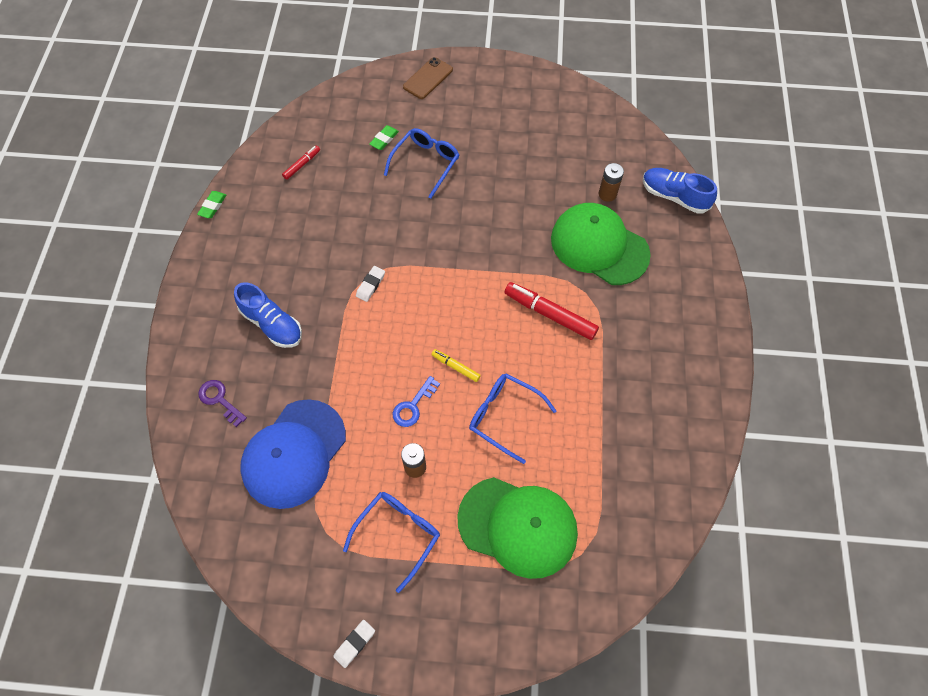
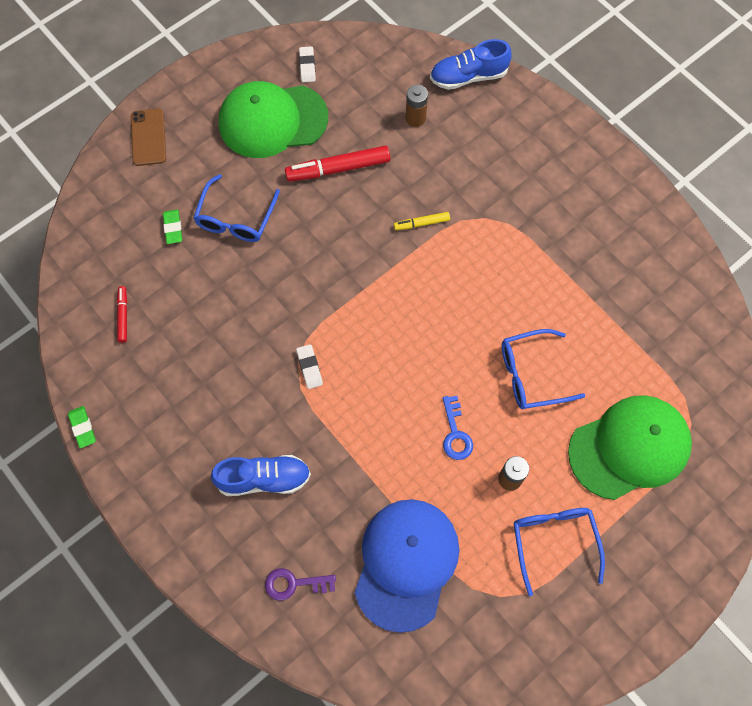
camera: 45 degrees left, 5 degrees up
(294, 453) = (406, 563): blue cap -> blue cap turned 150 degrees counterclockwise
(354, 643) = (612, 652): white eraser -> white eraser (307, 66)
(426, 163) = (235, 218): blue glasses -> blue glasses turned 150 degrees counterclockwise
(455, 367) = (453, 371): yellow marker -> yellow marker (421, 223)
(550, 314) = (478, 260): red marker -> red marker (338, 169)
(599, 246) = (455, 169): green cap -> green cap (272, 120)

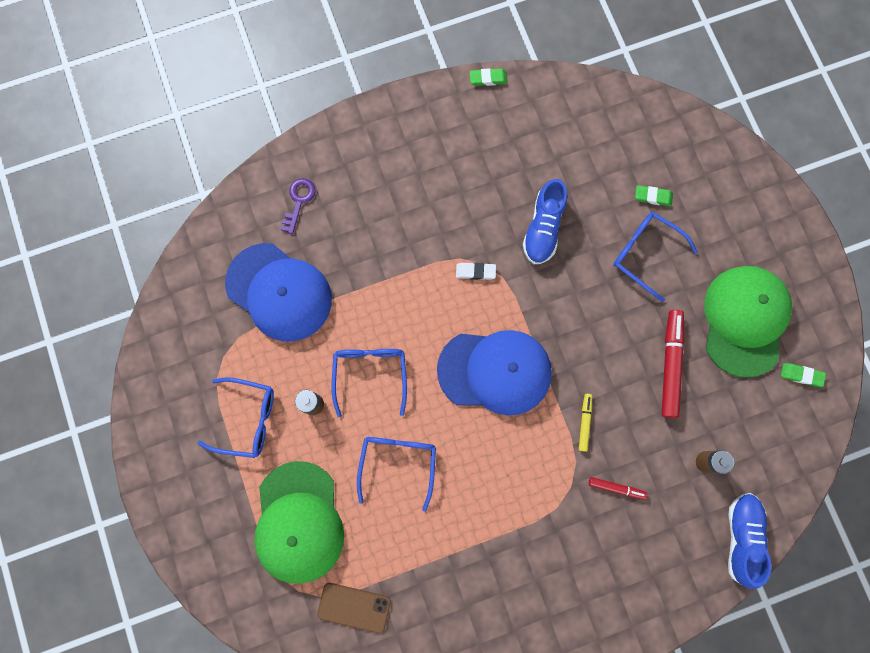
camera: 110 degrees right, 10 degrees up
(123, 316) = (578, 133): red marker -> red marker (616, 488)
(148, 137) = (759, 201): brown phone -> brown phone (354, 607)
(264, 479) = (391, 204): blue shoe -> blue shoe (543, 228)
(307, 66) = (801, 375): white eraser -> green eraser
(405, 316) = (495, 371): none -> blue cap
(455, 433) = (370, 374): blue key -> blue glasses

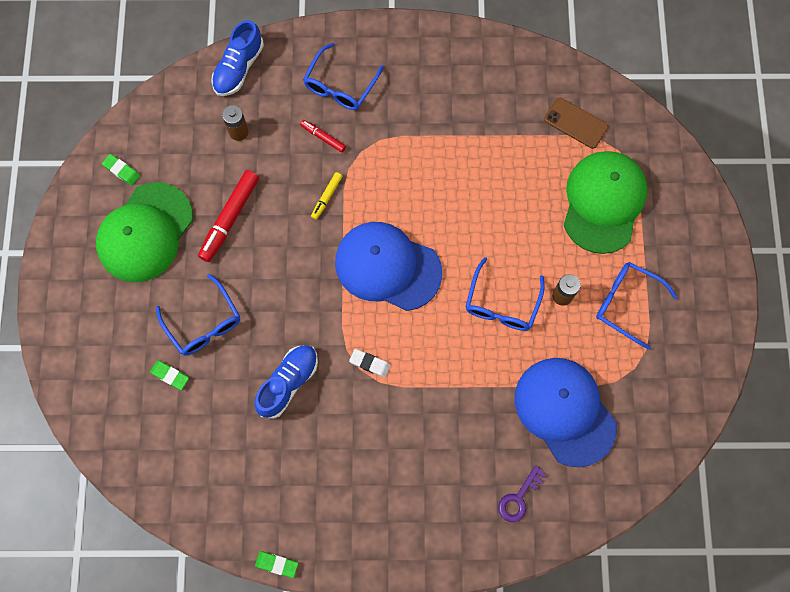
camera: 160 degrees left, 5 degrees down
(398, 463) = (502, 220): blue glasses -> blue glasses (340, 86)

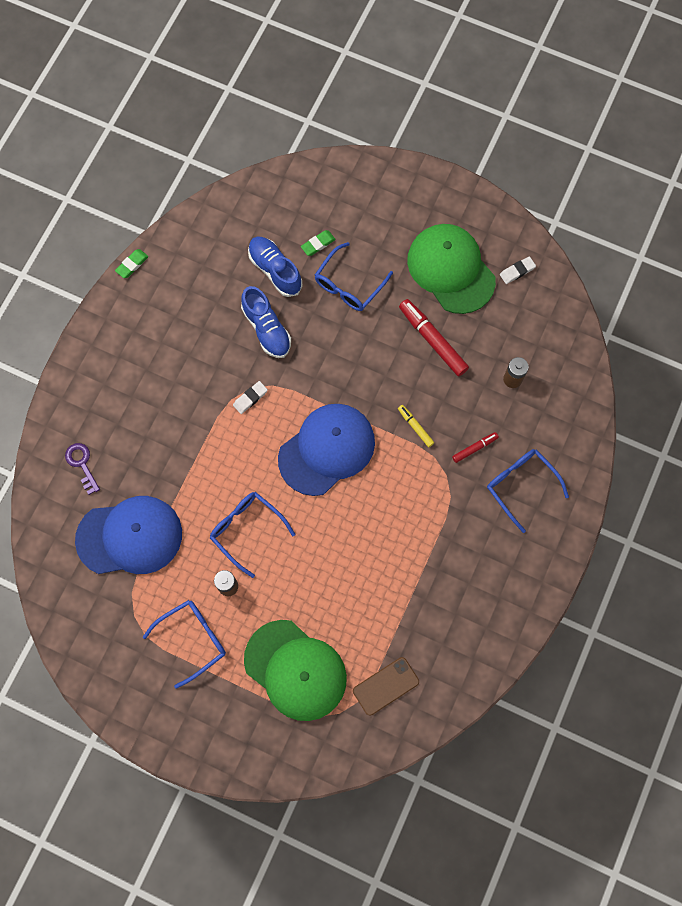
camera: 115 degrees right, 0 degrees up
(121, 171) = (517, 271): green eraser -> white eraser
(204, 323) = (348, 285): blue glasses -> blue glasses turned 45 degrees counterclockwise
(239, 68) = (577, 404): blue shoe -> blue shoe (275, 270)

